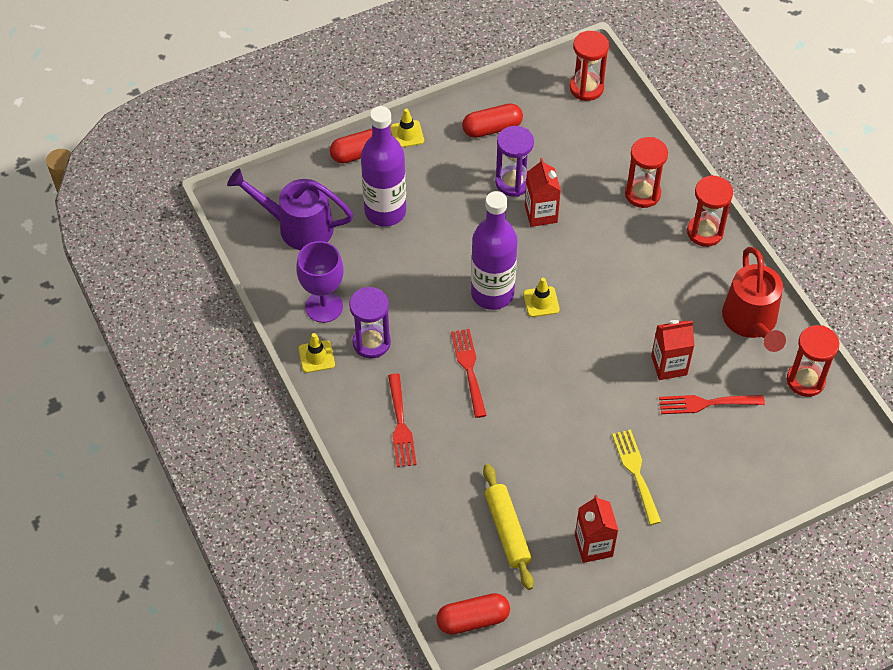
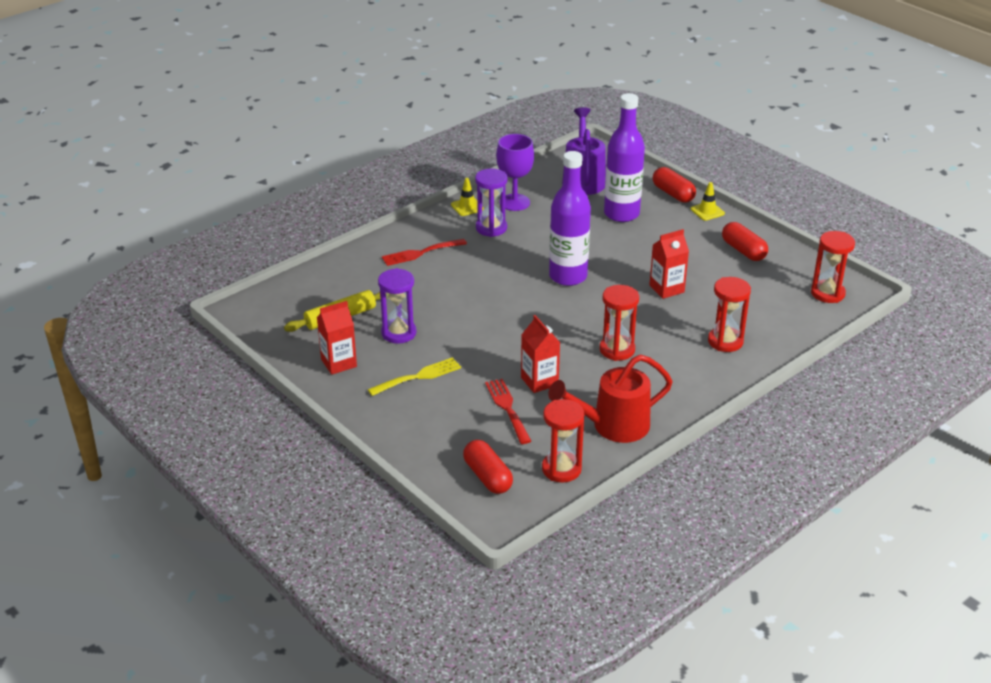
camera: 75 degrees right, 20 degrees down
(469, 369) = (487, 276): red fork -> none
(473, 619) = (256, 312): red capsule -> red capsule (488, 477)
(513, 182) = (691, 270): purple hourglass -> purple hourglass (399, 333)
(541, 302) = (572, 302): yellow traffic cone -> none
(705, 232) = (703, 384): red hourglass -> red hourglass (617, 350)

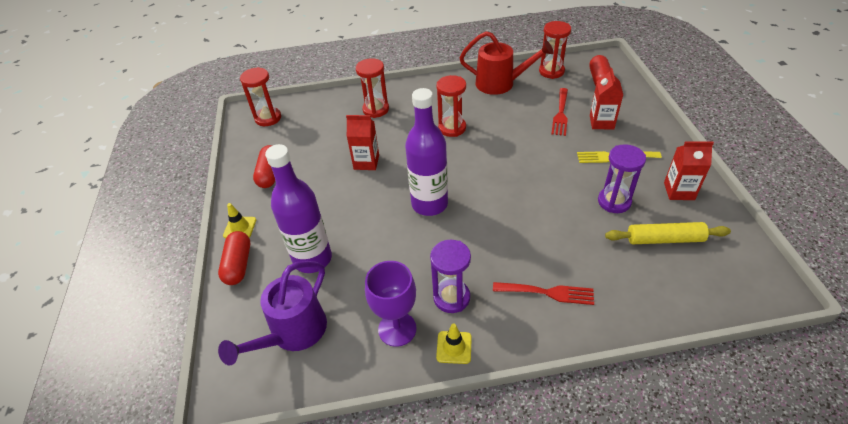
camera: 145 degrees left, 10 degrees up
(539, 381) = (525, 124): red carton -> red carton (601, 122)

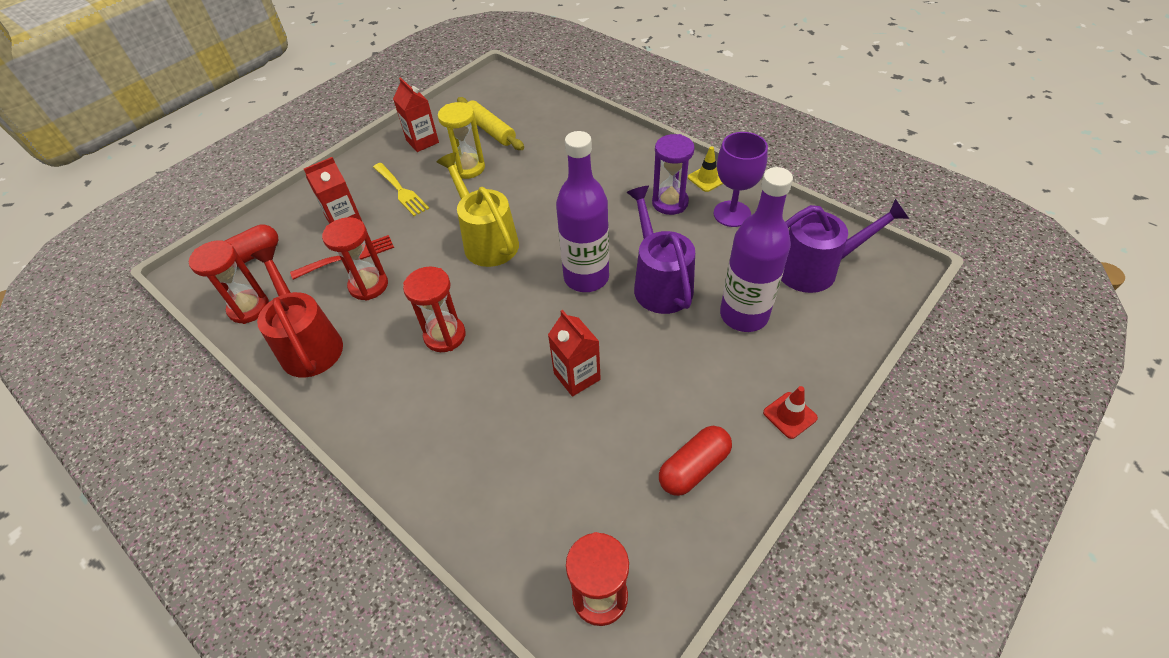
camera: 130 degrees left, 5 degrees up
(238, 265) = (822, 369): red capsule -> none
(240, 228) = (790, 415): yellow traffic cone -> red traffic cone
(376, 109) = (465, 449): red hourglass -> red hourglass (368, 285)
(385, 236) = (659, 282): none -> purple watering can
(515, 175) = (486, 240): none -> yellow watering can
(548, 292) = (606, 160): red fork -> none
(614, 201) = (468, 168): purple hourglass -> yellow hourglass

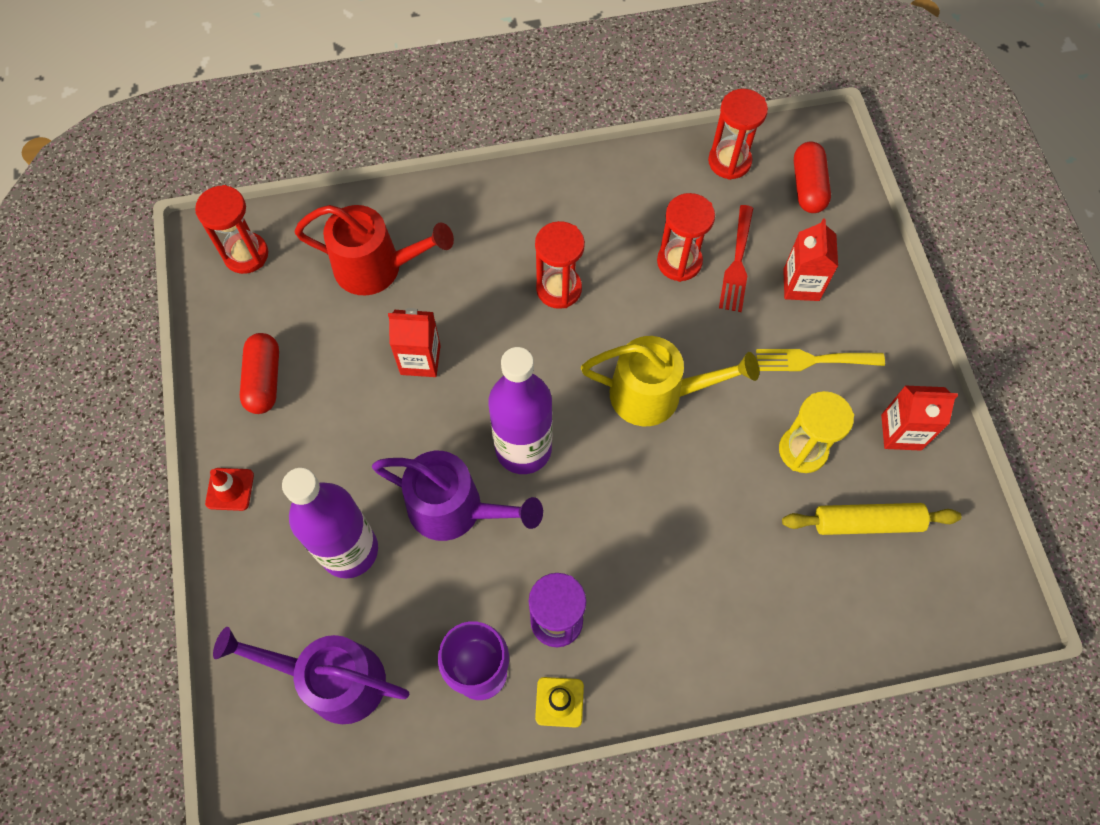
camera: 125 degrees right, 15 degrees up
(308, 343) = (642, 187): red watering can -> red watering can (378, 268)
(816, 268) = (332, 679): purple watering can -> purple watering can turned 75 degrees clockwise

